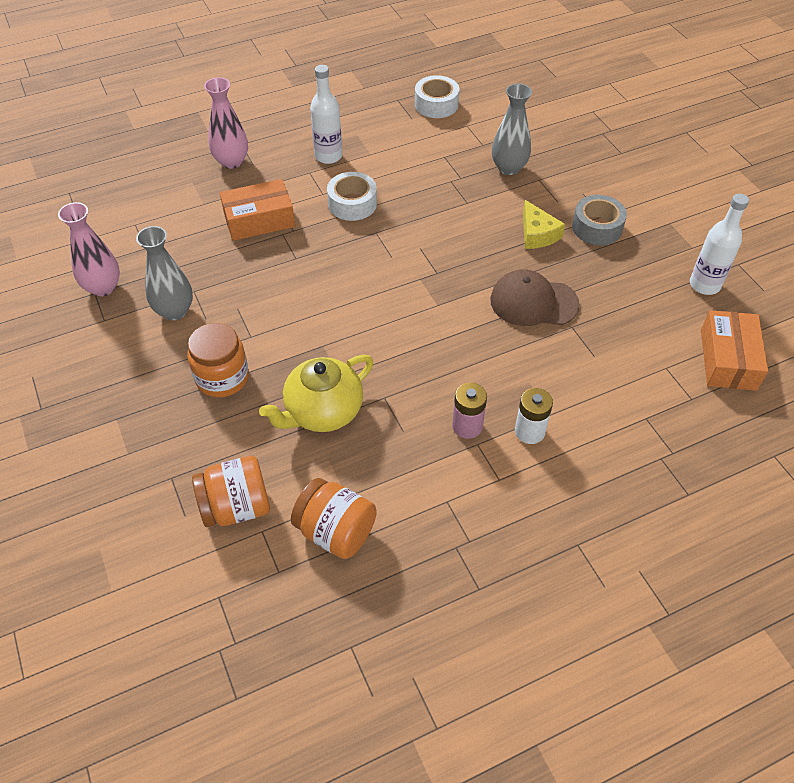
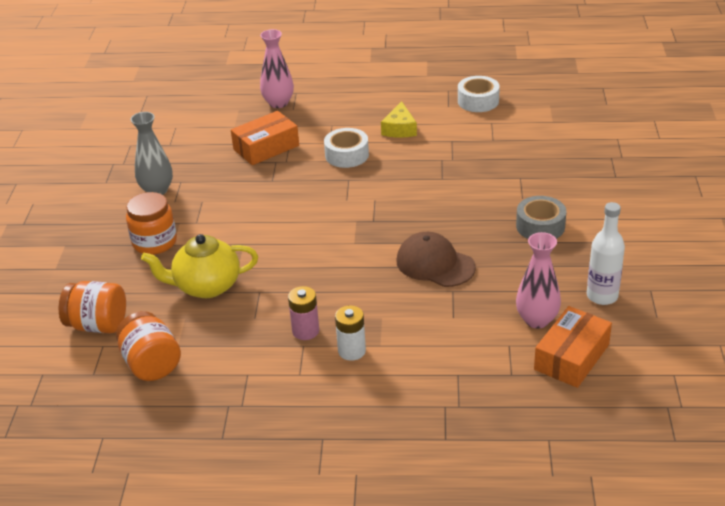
camera: 30 degrees right, 15 degrees down
(103, 287) = (121, 161): pink vase -> pink vase (537, 320)
(259, 220) = (266, 147): orange box -> orange box turned 45 degrees counterclockwise
(328, 156) = (356, 117): white bottle -> none
(508, 168) = (500, 162): grey vase -> none
(537, 234) = (482, 217): yellow cheese -> yellow cheese (399, 129)

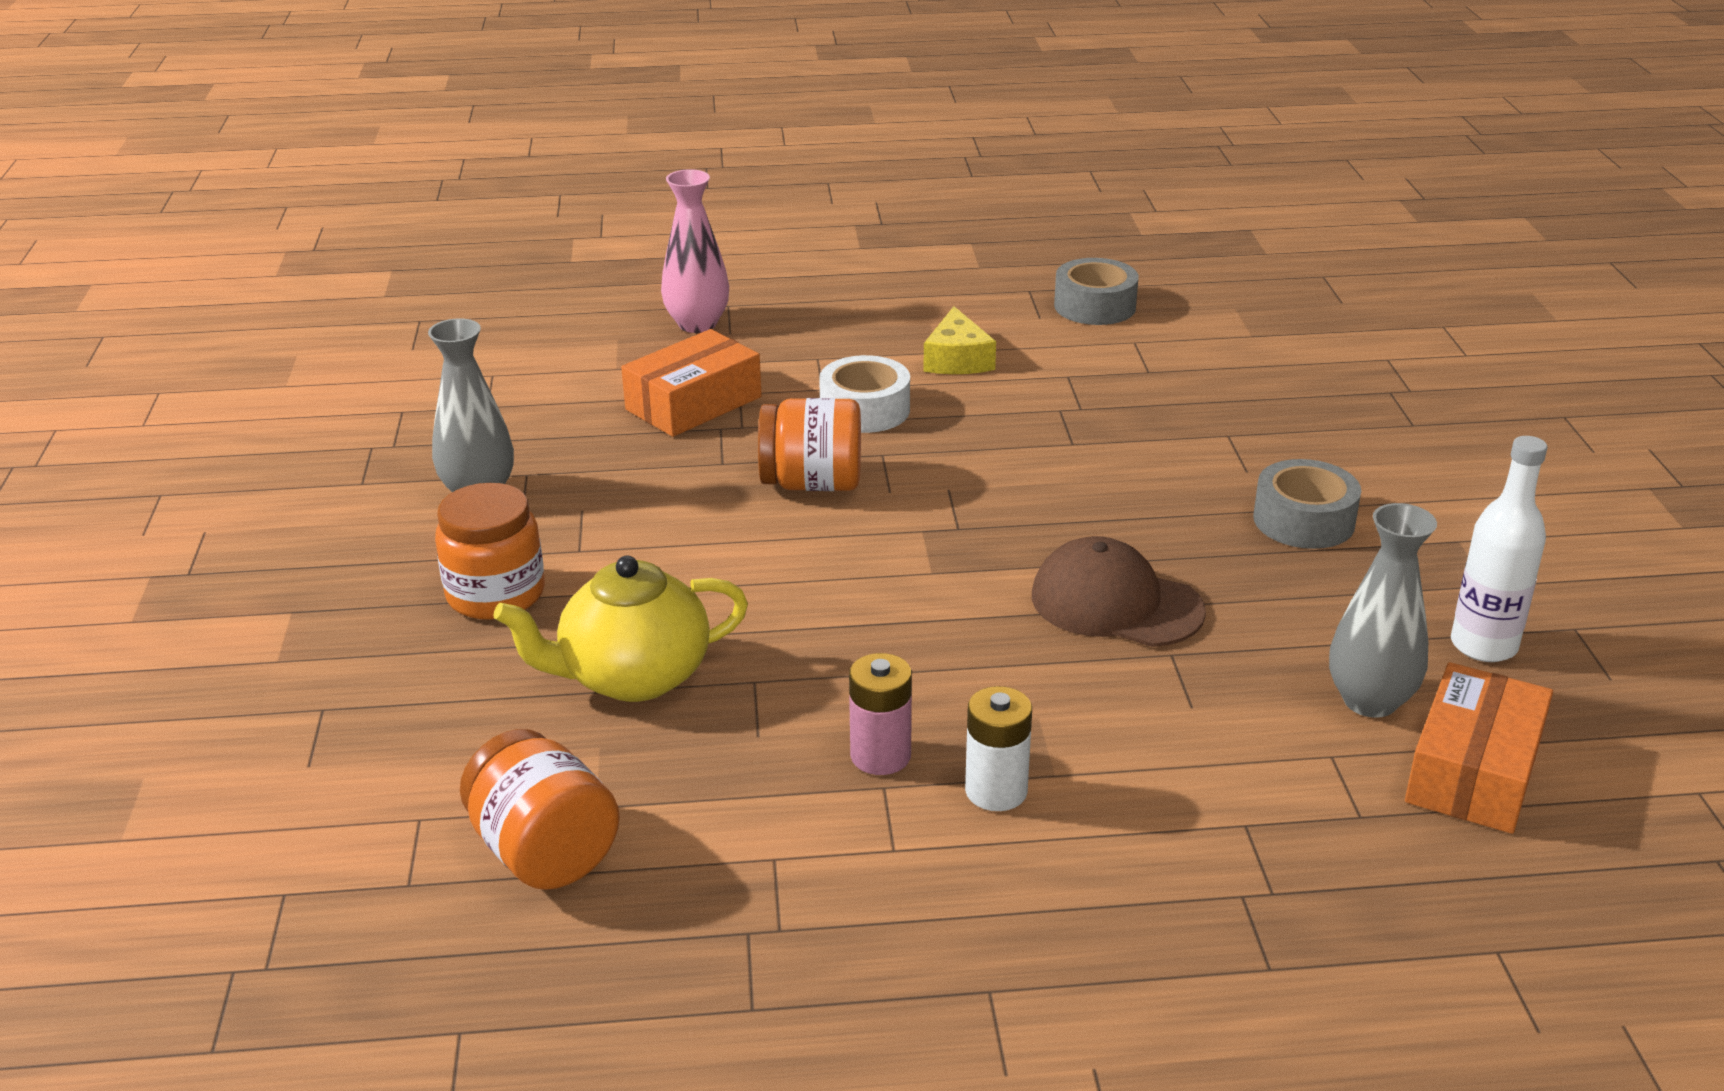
camera: 10 degrees left, 5 degrees down
(98, 325) = (400, 774): orange jar -> orange jar (812, 483)
(478, 101) = (1095, 306): white tape -> grey tape
(537, 320) = (1370, 701): pink vase -> grey vase

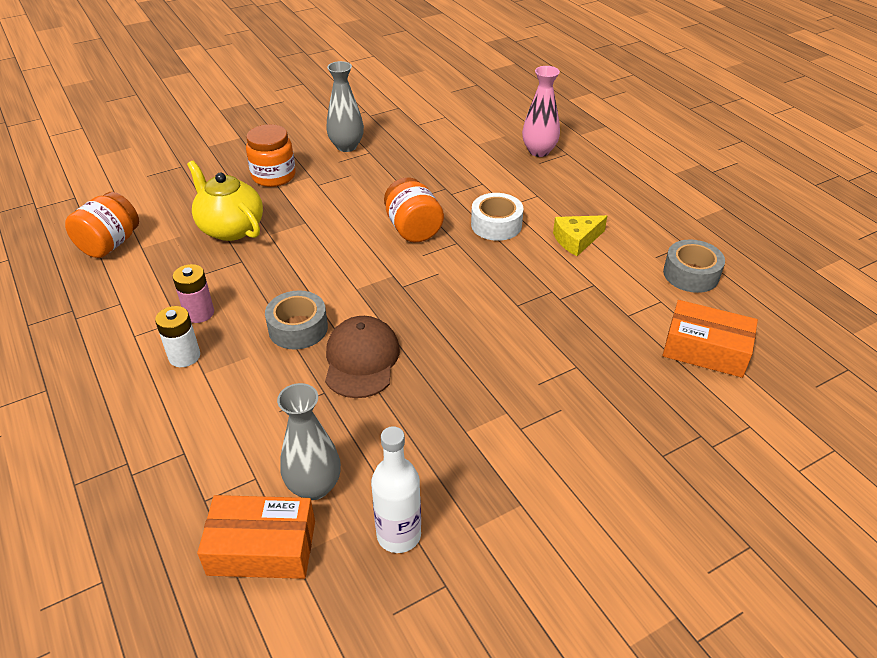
camera: 65 degrees right, 10 degrees up
(693, 403) = (461, 174): orange box -> orange box (705, 349)
(1304, 520) = (496, 421): grey tape -> grey tape (298, 328)

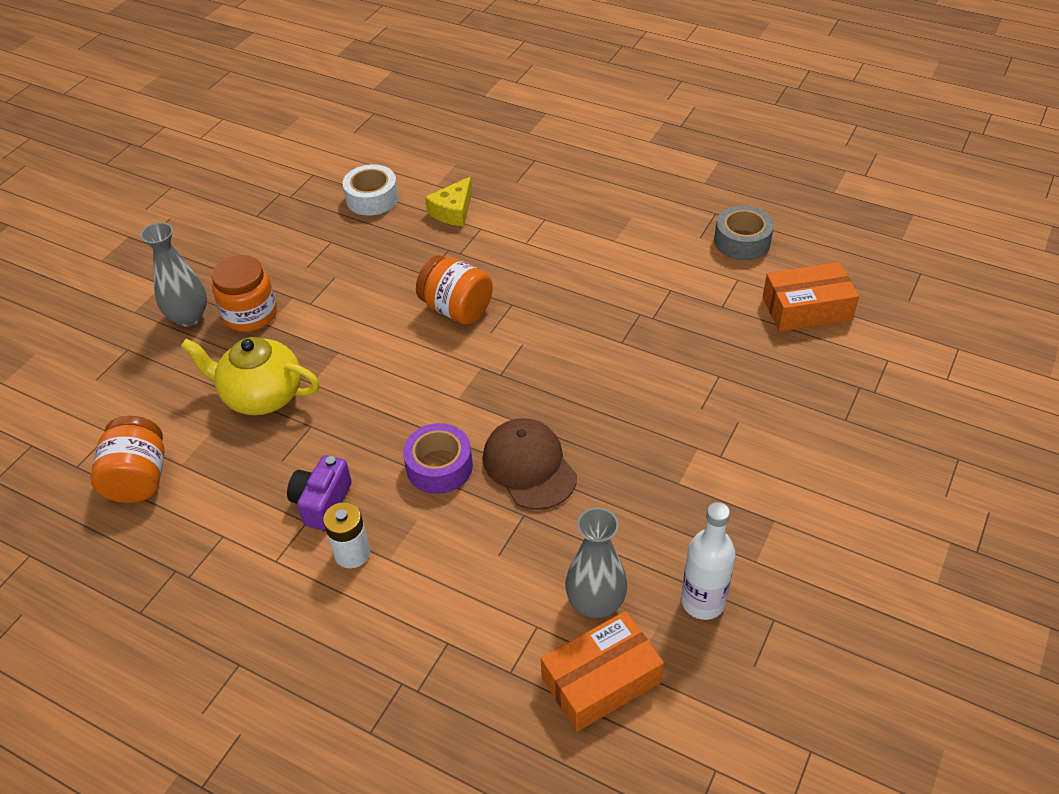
camera: 30 degrees left, 5 degrees up
(199, 313) = (322, 502): pink battery -> purple camera
(298, 328) = (439, 466): grey tape -> purple tape
(346, 146) = (299, 245): grey vase -> grey vase (189, 317)
(496, 225) = (533, 268): white tape -> white tape (372, 198)
(539, 151) = (505, 168): pink vase -> none
(576, 240) = (619, 251): yellow cheese -> yellow cheese (453, 211)

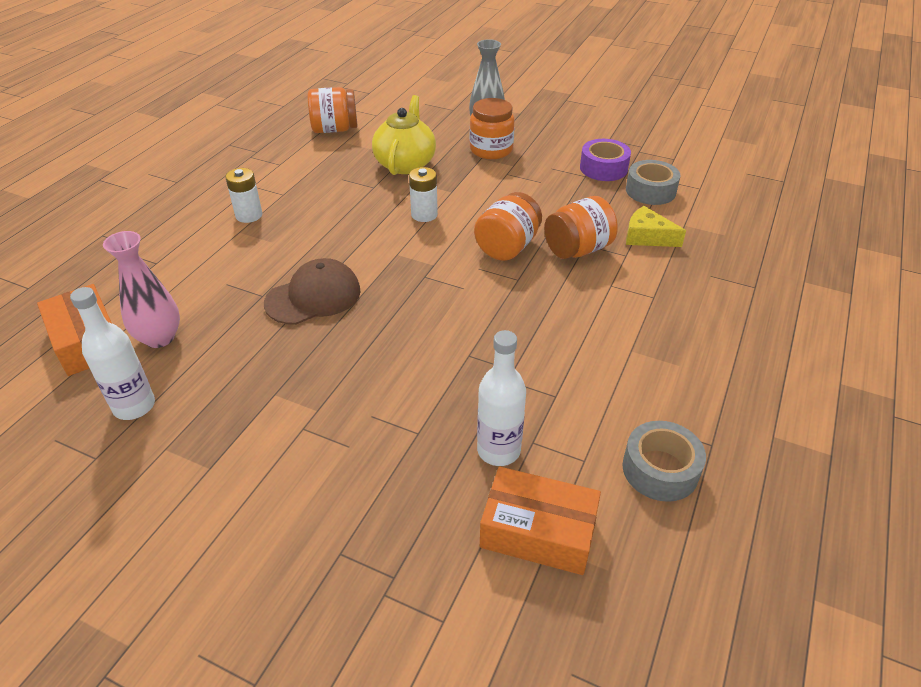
camera: 85 degrees right, 5 degrees down
(322, 502) = (298, 199): purple camera -> none
(372, 198) = (650, 191): white tape -> grey tape
(383, 376) = (424, 214): none -> white battery
(439, 466) = (322, 249): purple tape -> purple tape (603, 168)
(467, 259) = (578, 249): none -> orange jar
(595, 603) = (159, 338): grey vase -> pink vase
(733, 326) = (498, 450): none -> white bottle
(806, 308) = (538, 531): orange box -> orange box turned 60 degrees counterclockwise

